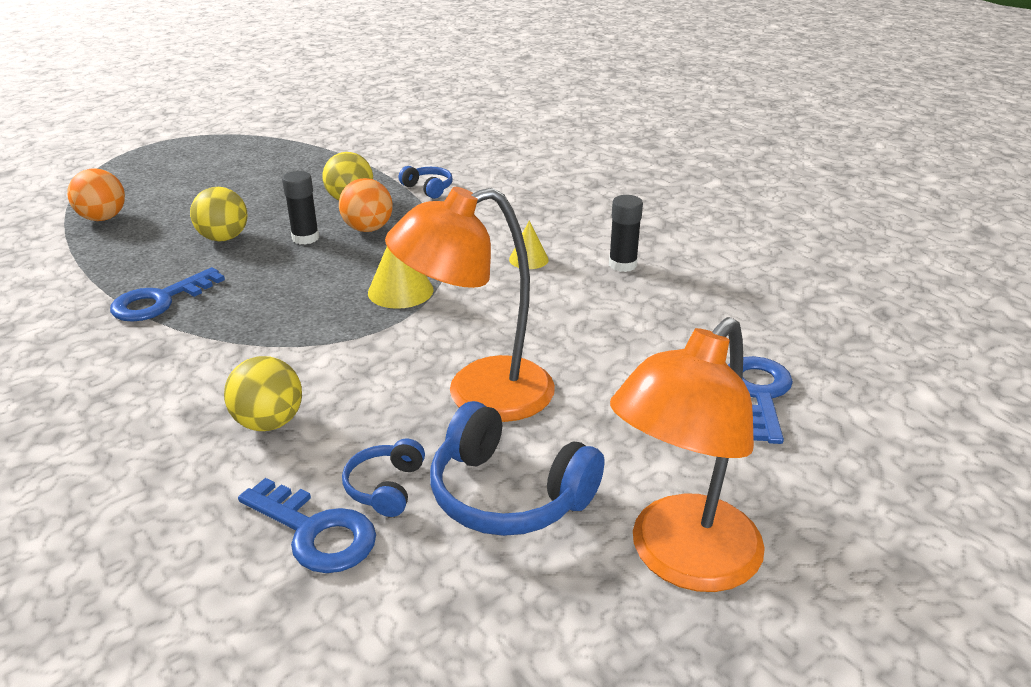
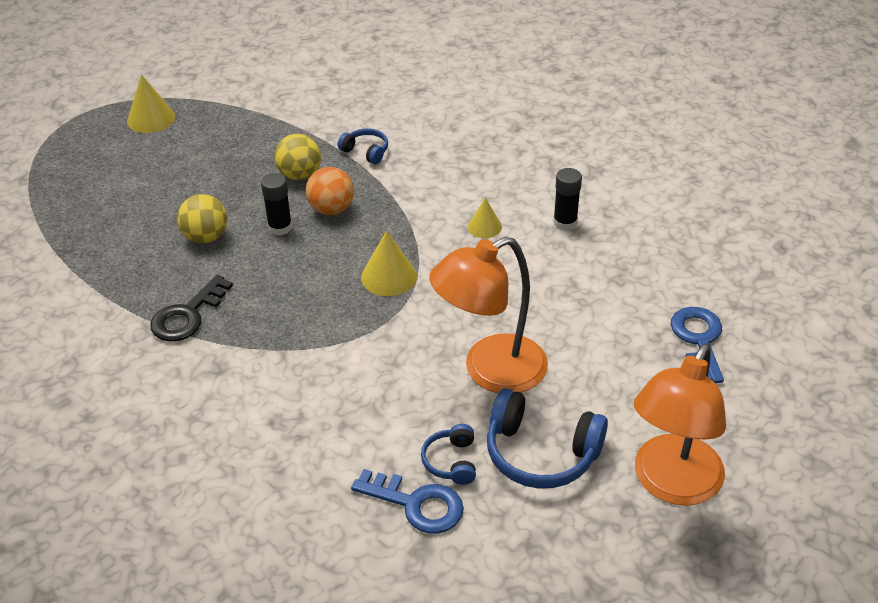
camera: 10 degrees left, 10 degrees up
(103, 218) = (79, 227): orange ball -> none
(160, 300) = (187, 315): blue key -> black key
(231, 148) = (151, 119): none -> yellow cone
(269, 422) = (340, 420): yellow ball -> none

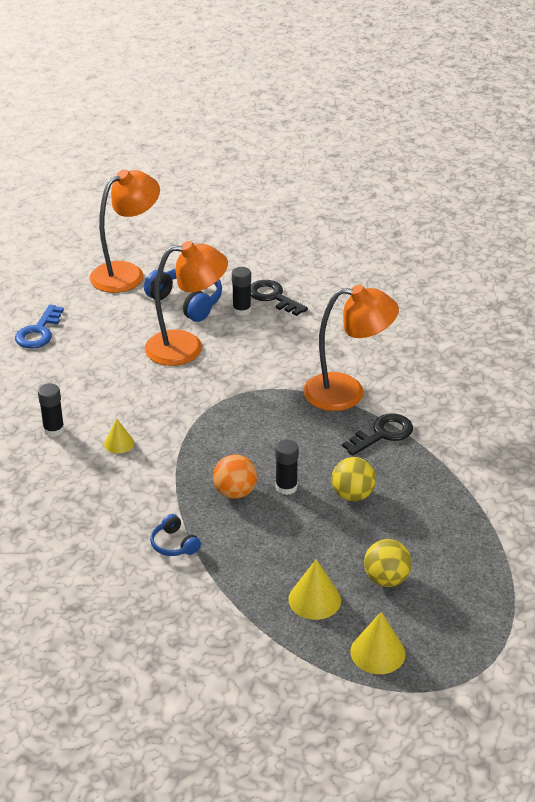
camera: 160 degrees left, 5 degrees down
(247, 361) = (347, 392): none -> orange lamp
(300, 175) = (248, 535): yellow ball -> yellow ball (386, 579)
(389, 276) = (218, 424): yellow cone -> yellow cone (314, 599)
(416, 504) = (273, 297): blue key -> black key
(451, 461) = (241, 310): blue headphones -> black glue stick

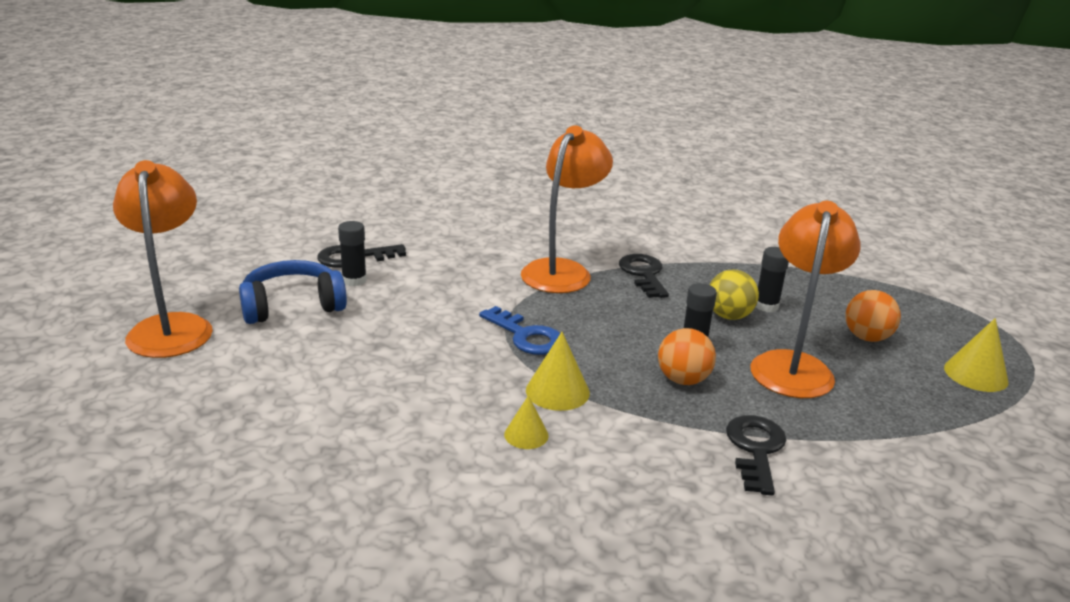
camera: 65 degrees left, 10 degrees down
(39, 332) = (201, 432): blue key -> blue key (526, 336)
(53, 430) = (448, 483): black glue stick -> black glue stick (766, 306)
(174, 544) = (755, 449): blue headphones -> black key
(186, 347) = (382, 332): orange lamp -> orange lamp (793, 365)
(314, 599) = (886, 385): yellow cone -> yellow cone (557, 391)
(386, 579) = (866, 337): yellow ball -> orange ball

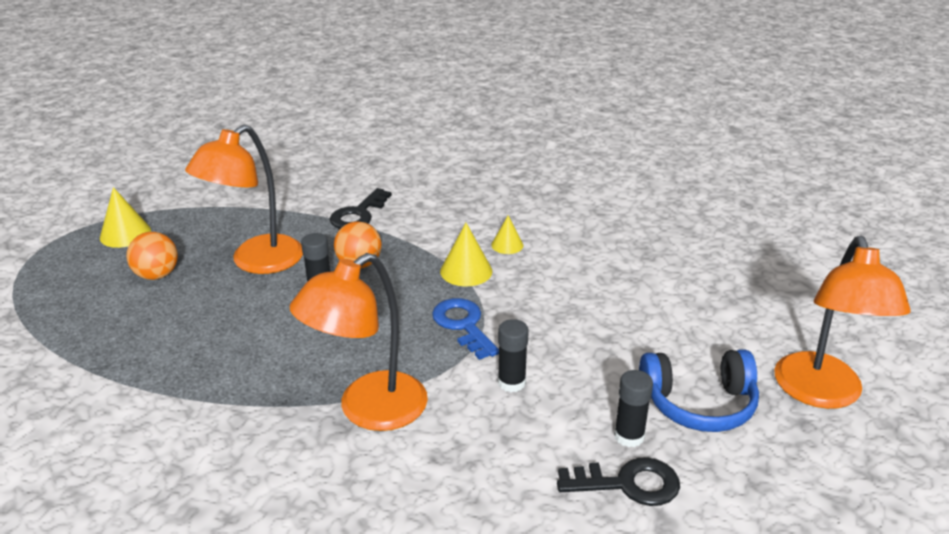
camera: 160 degrees left, 5 degrees up
(643, 274) = (277, 388): black key -> none
(729, 316) = (250, 316): yellow ball -> none
(766, 306) = (198, 322): black glue stick -> black glue stick (511, 382)

